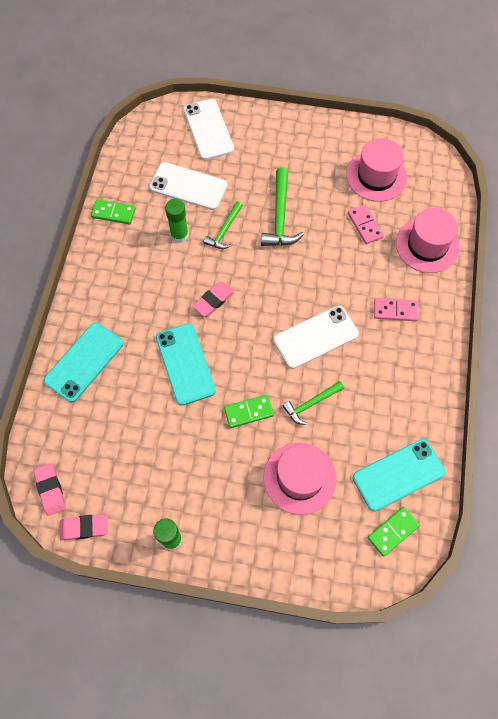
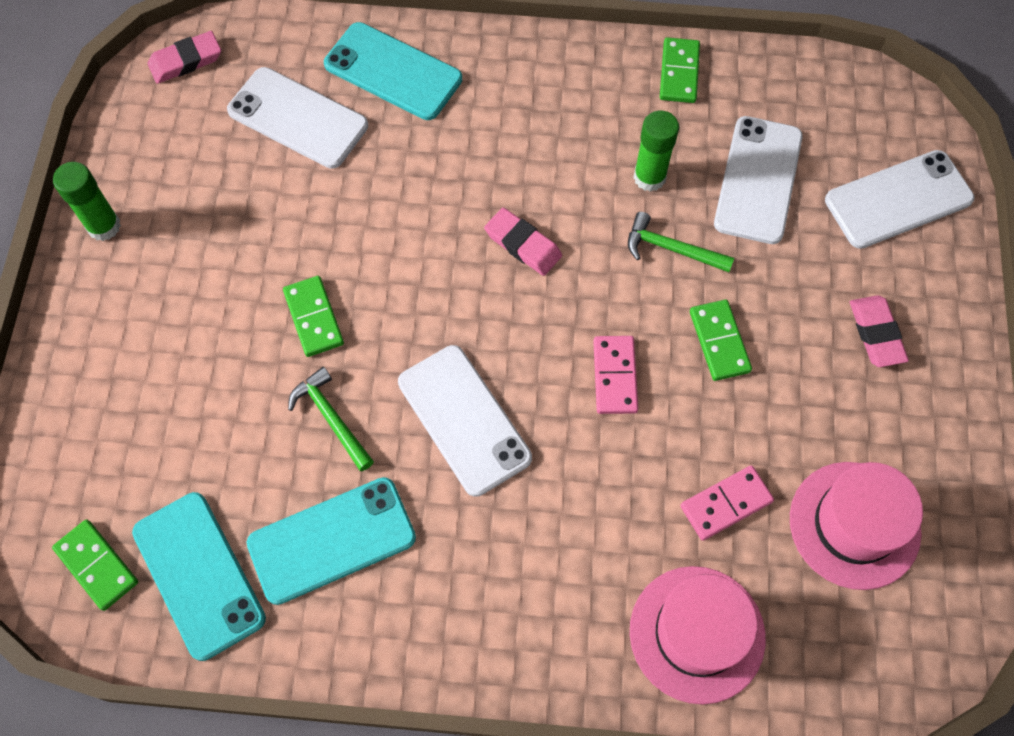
camera: 85 degrees right, 0 degrees up
(84, 527) = (128, 111): pink eraser -> pink eraser (876, 333)
(109, 419) = (298, 118): none -> white phone
(185, 364) = (397, 213): turquoise phone -> turquoise phone (332, 540)
(280, 216) = (719, 341): green hammer -> green domino
(299, 478) = (196, 406): pink hat -> none
(395, 311) = (534, 567): pink domino -> pink domino (614, 376)

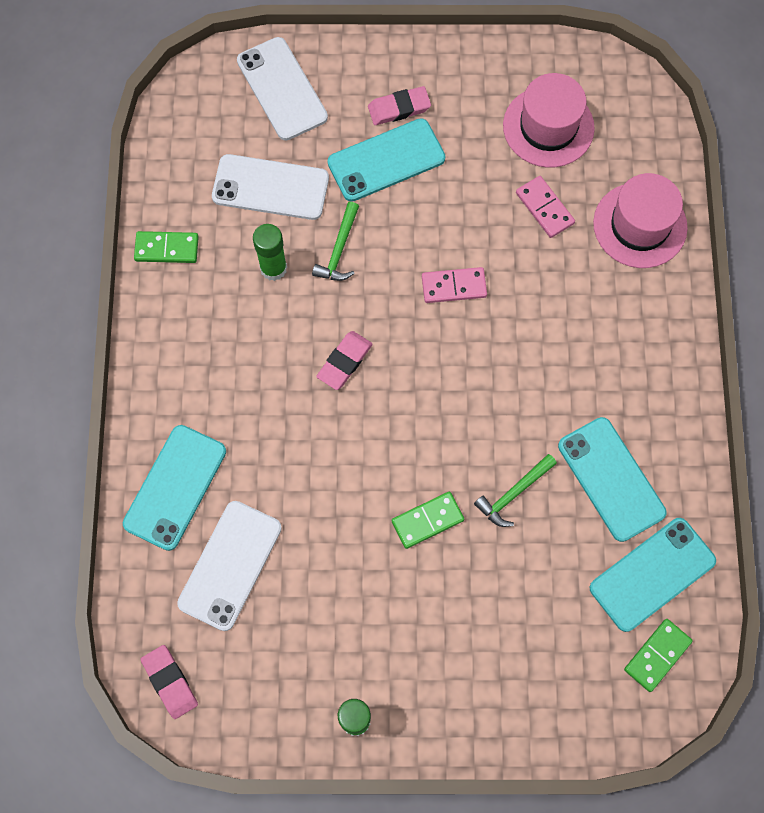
camera: 95 degrees left, 5 degrees up
(464, 420) = (502, 393): white phone -> none
(719, 341) = (417, 214): green domino -> none
(797, 312) = (386, 160): none -> turquoise phone

